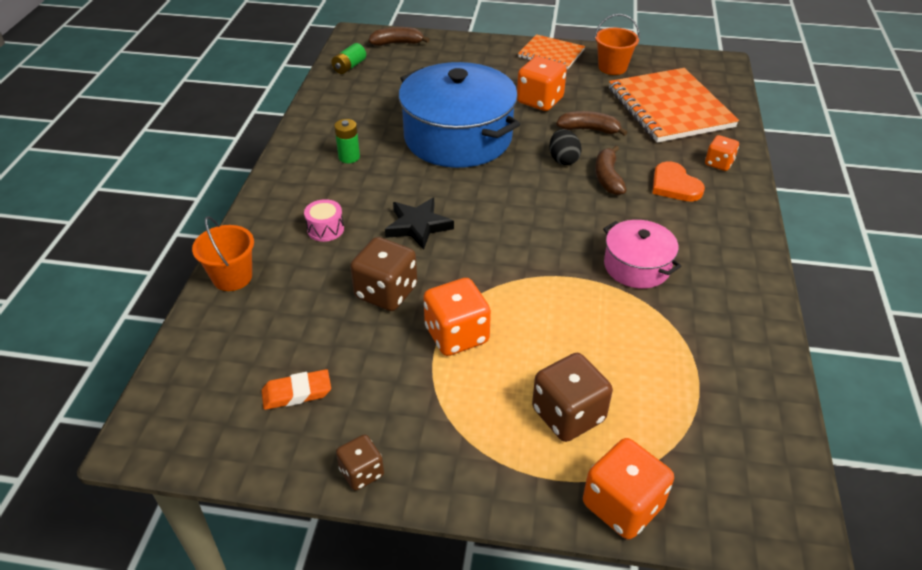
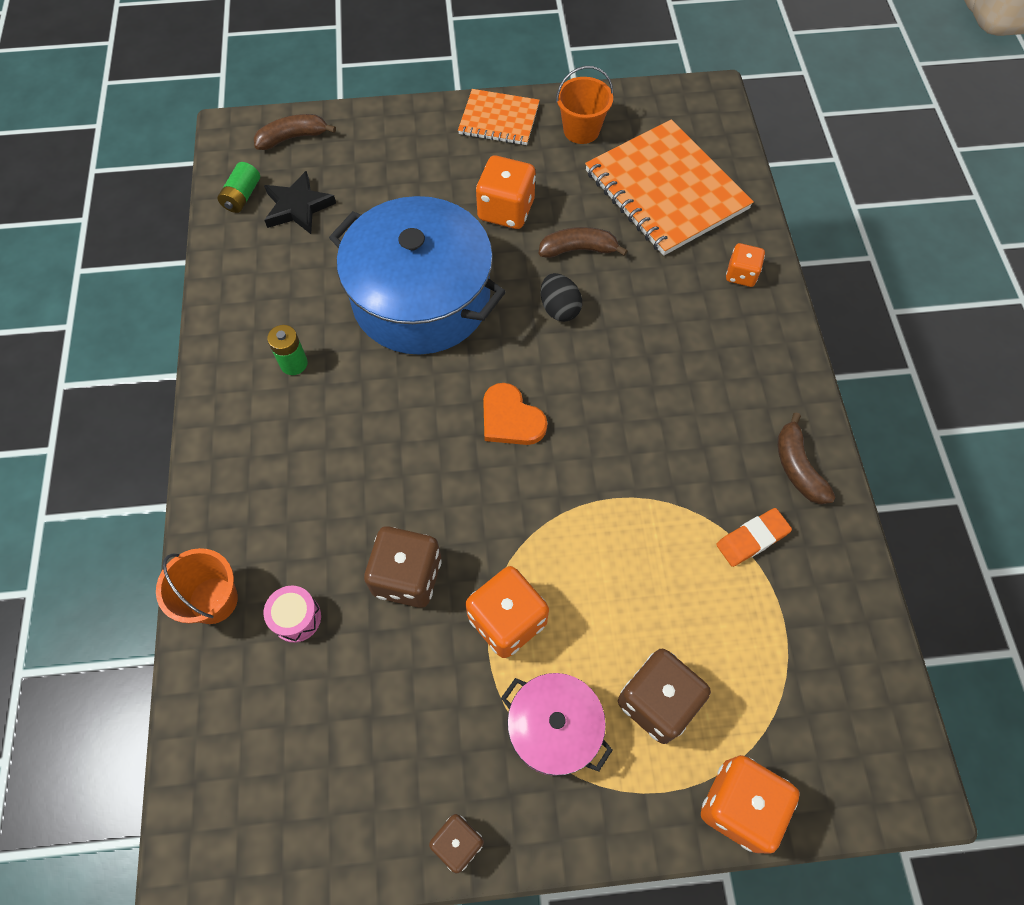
camera: 15 degrees left, 20 degrees up
(297, 393) = (350, 754): orange eraser -> orange eraser (752, 539)
(325, 229) = (303, 493): pink drum -> pink drum (296, 618)
(418, 226) = (414, 461): black star -> black star (298, 207)
(608, 178) = (619, 328): brown banana -> brown banana (797, 467)
(637, 266) = (683, 463): pink pot -> pink pot (554, 728)
(674, 185) = (698, 323): orange heart -> orange heart (511, 419)

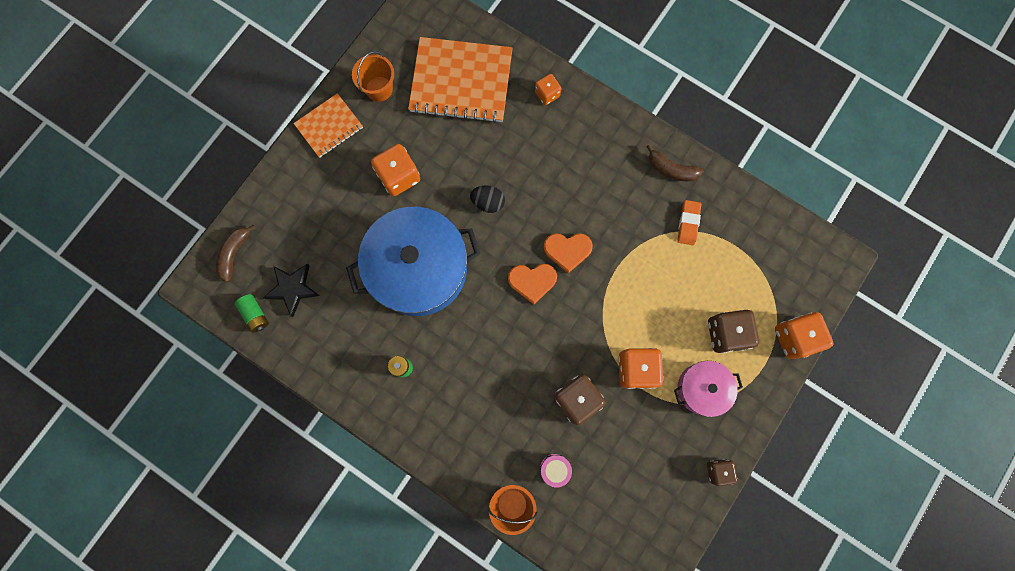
camera: 50 degrees left, 15 degrees up
(578, 250) = (459, 161): brown banana -> none
(583, 428) = (567, 250): none -> orange heart

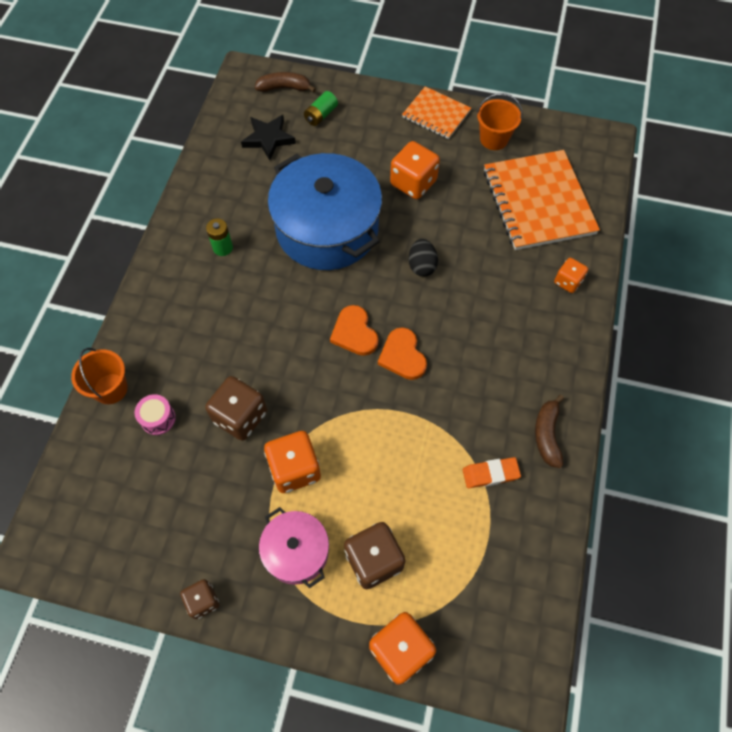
camera: 70 degrees right, 15 degrees down
(255, 315) = (234, 120): green battery -> green battery (321, 115)

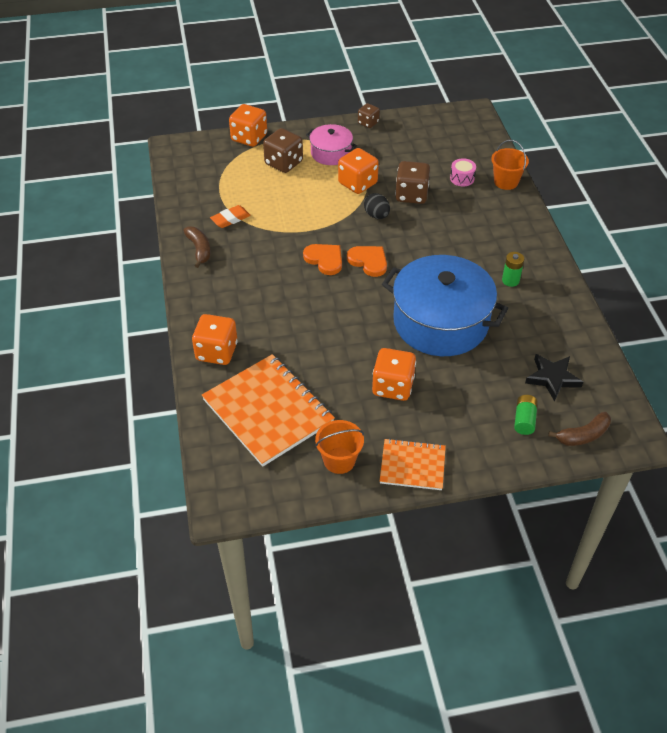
camera: 155 degrees right, 15 degrees down
(422, 266) = (345, 322): black egg -> black egg (376, 215)
(568, 282) = (216, 352): orange dice -> orange dice, size x1.70

